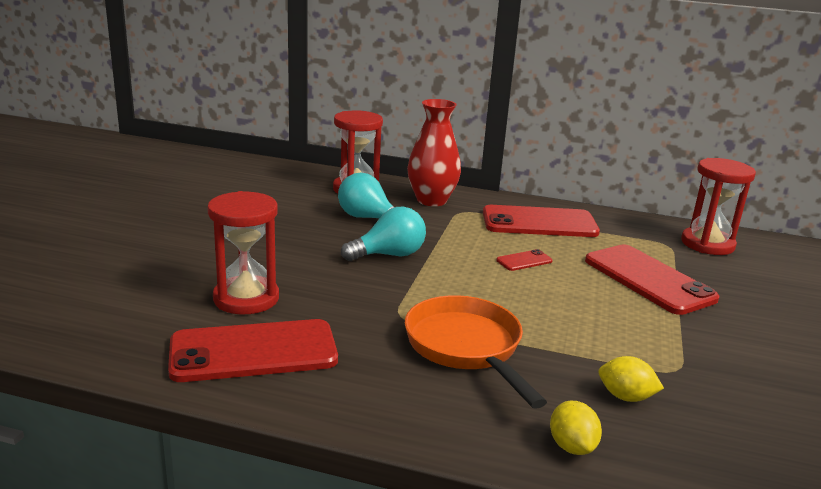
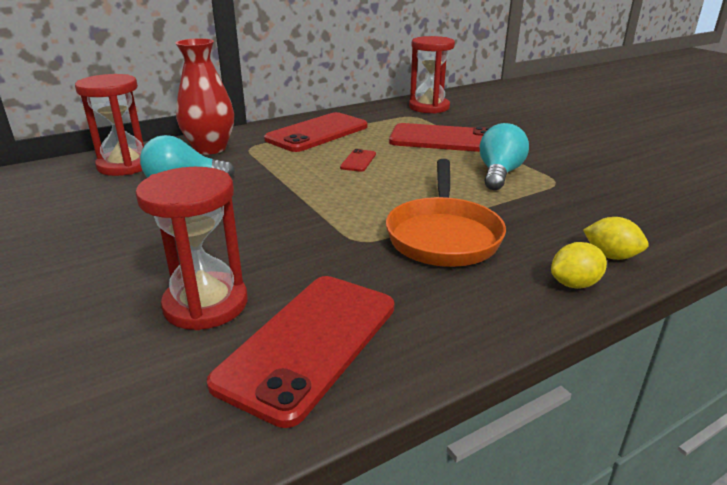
camera: 45 degrees left, 5 degrees up
(389, 255) = (259, 202): turquoise light bulb -> turquoise light bulb (499, 174)
(466, 348) = (443, 235): orange pan -> orange pan turned 105 degrees counterclockwise
(625, 397) = (570, 210): yellow lemon -> yellow lemon (574, 284)

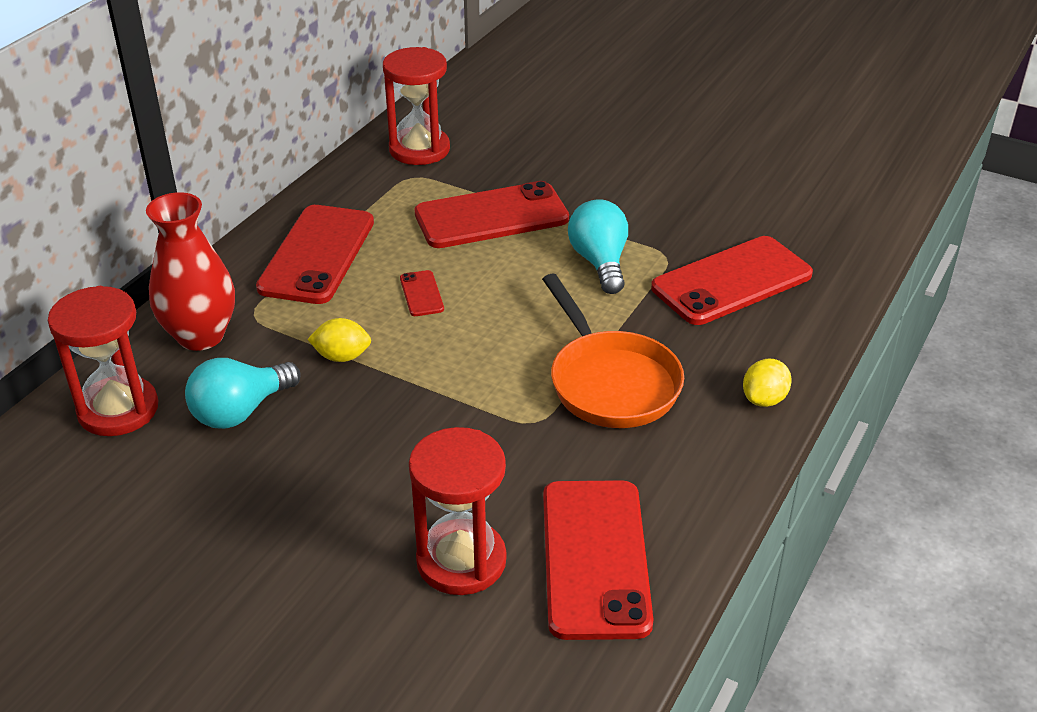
camera: 30 degrees left, 10 degrees up
(601, 206) = (731, 281): none -> red phone
(611, 256) = (775, 351): yellow lemon -> yellow lemon (342, 356)

